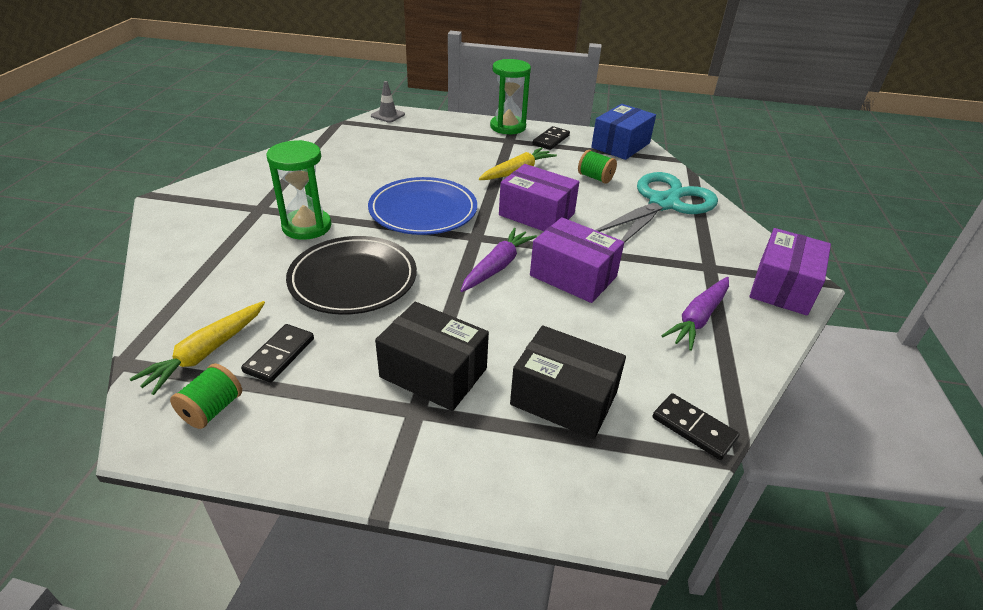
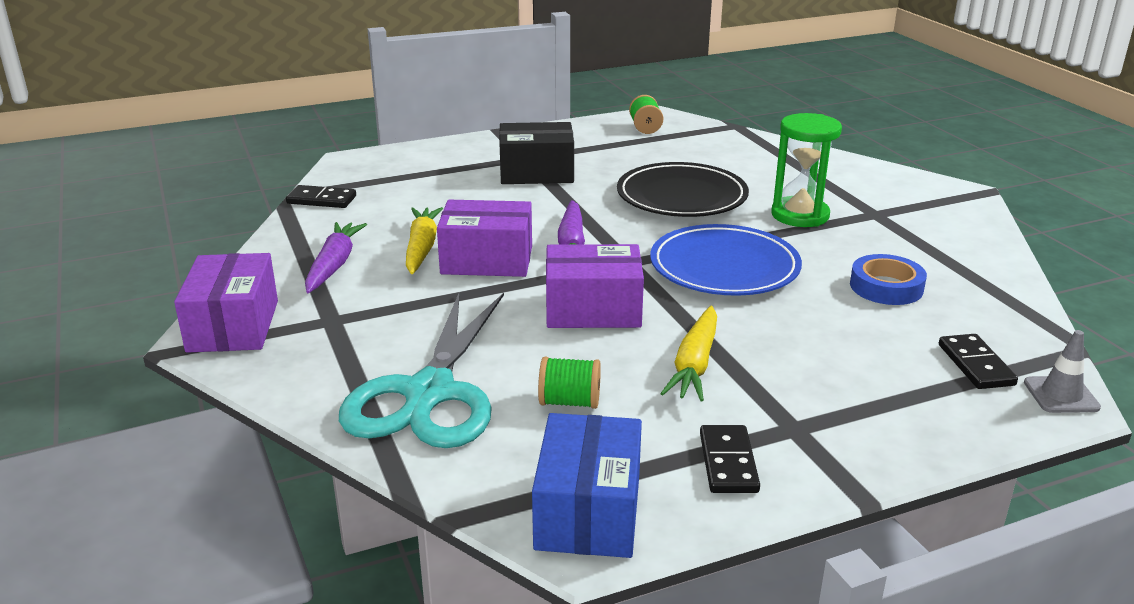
camera: 150 degrees right, 10 degrees down
(206, 353) = (698, 140): yellow carrot -> yellow carrot (422, 248)
(279, 355) = (652, 151): black domino -> black domino (975, 365)
(359, 169) = (886, 287): none -> blue tape
(508, 127) = (844, 464): green hourglass -> none
(563, 399) = (429, 187): black box -> none

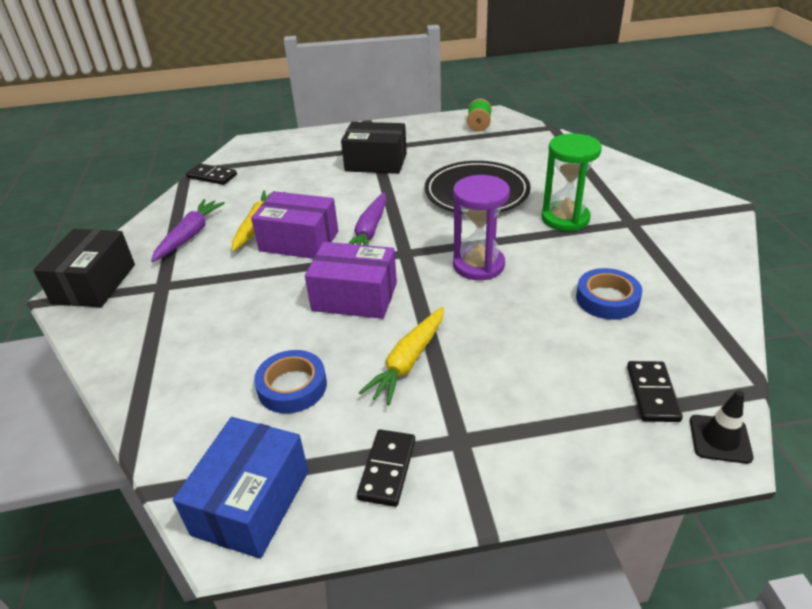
camera: 15 degrees right, 10 degrees up
(233, 326) = (94, 284): purple box -> black box
(429, 393) = (194, 363): turquoise scissors -> none
(569, 402) = (292, 387): green spool -> blue tape
(724, 267) = (478, 265): blue plate -> purple hourglass
(1061, 395) = (720, 439): grey traffic cone -> black traffic cone

